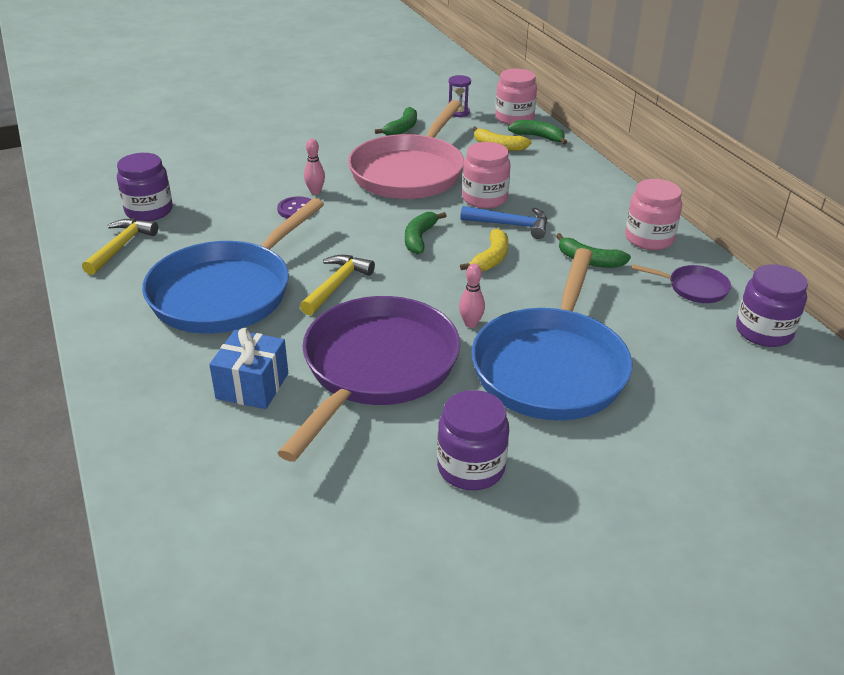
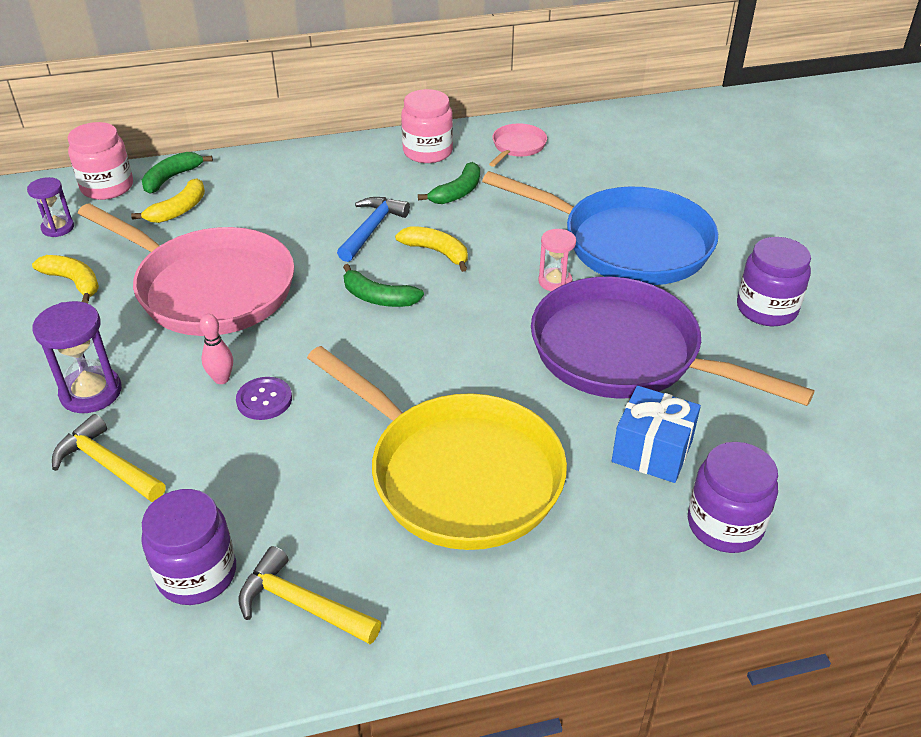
camera: 80 degrees left, 5 degrees up
(227, 291) = (456, 473): blue pan -> yellow pan
(297, 154) = (91, 392): none -> purple hourglass
(337, 285) = (463, 372): yellow hammer -> yellow hammer (107, 465)
(402, 128) = (74, 282): green banana -> yellow banana
(471, 324) = (555, 281): pink bowling pin -> pink hourglass
(484, 198) = (305, 238): pink jar -> none
(693, 288) = (517, 147): purple pan -> pink pan
(763, 331) = (586, 130): purple jar -> purple jar (724, 525)

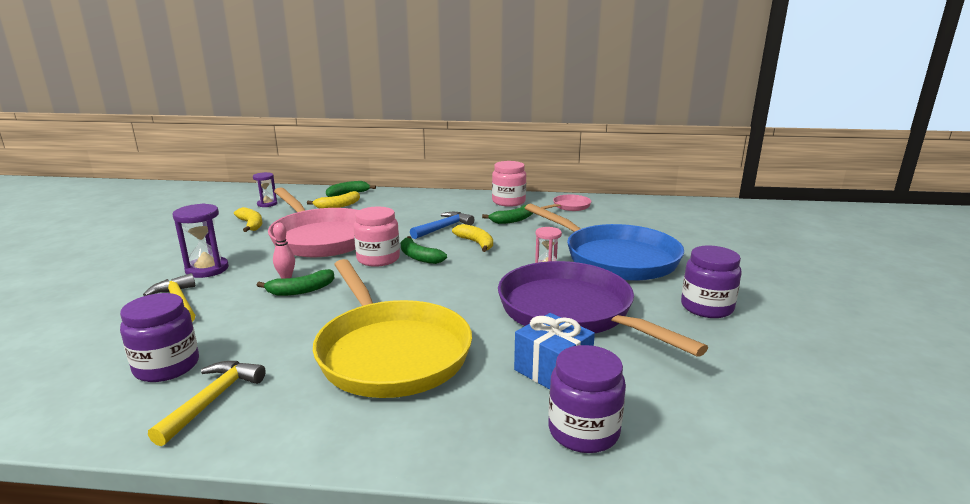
camera: 20 degrees right, 20 degrees down
(107, 187) = (310, 193): pink jar -> pink jar (378, 259)
(264, 400) = (301, 290): purple button -> green banana
(301, 604) = (213, 400): yellow hammer -> yellow hammer turned 60 degrees clockwise

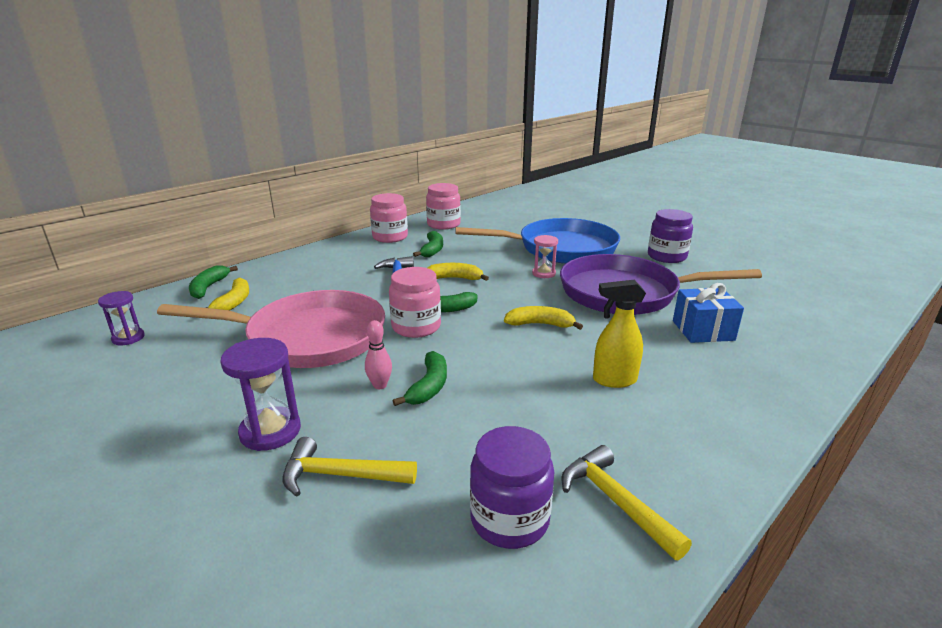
camera: 50 degrees left, 5 degrees up
(251, 225) = (178, 366): yellow banana -> yellow banana (540, 324)
(390, 352) = (613, 380): yellow pan -> yellow spray bottle
(569, 206) = (443, 224): pink pan -> pink jar
(583, 431) = (786, 350): purple jar -> none

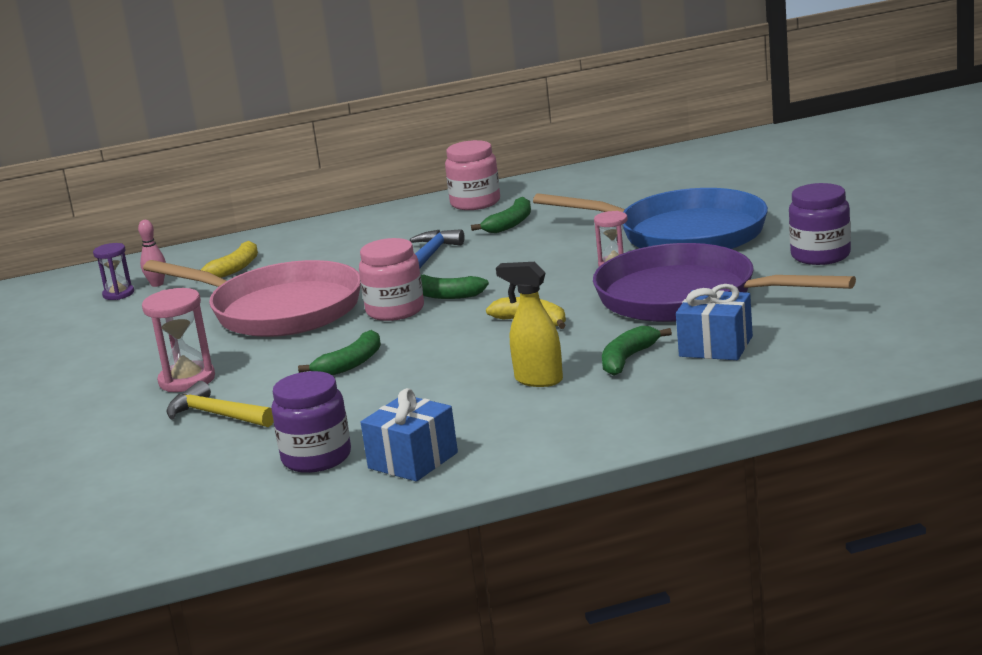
camera: 30 degrees right, 5 degrees down
(208, 287) = (221, 251): green banana -> green banana (627, 359)
(270, 431) = (187, 380): purple hourglass -> pink hourglass
(380, 385) = (307, 358): pink bowling pin -> pink bowling pin (157, 284)
(443, 224) = (566, 188): pink jar -> none
(454, 278) = (496, 262): yellow banana -> none
(615, 501) = (413, 460): yellow hammer -> blue gift

